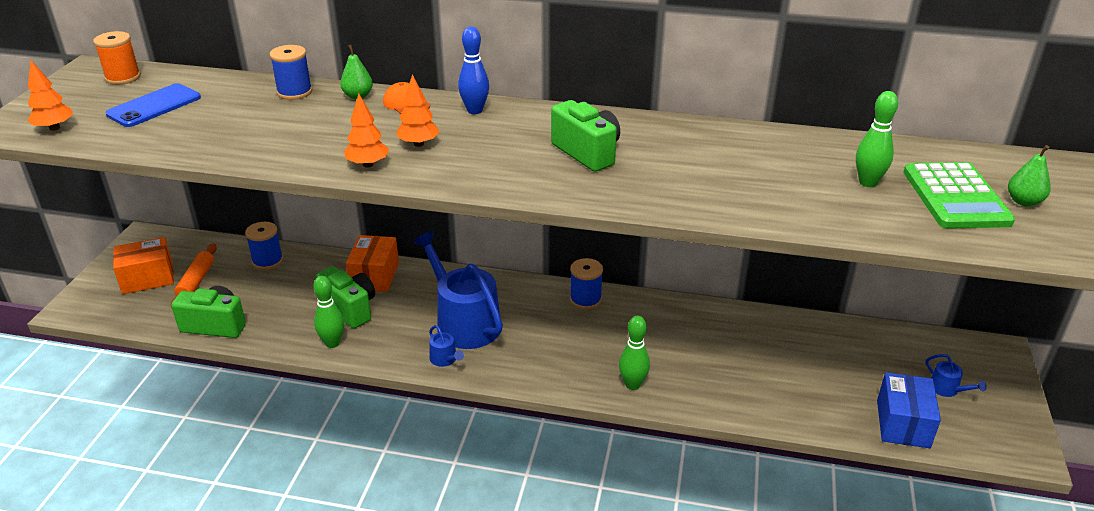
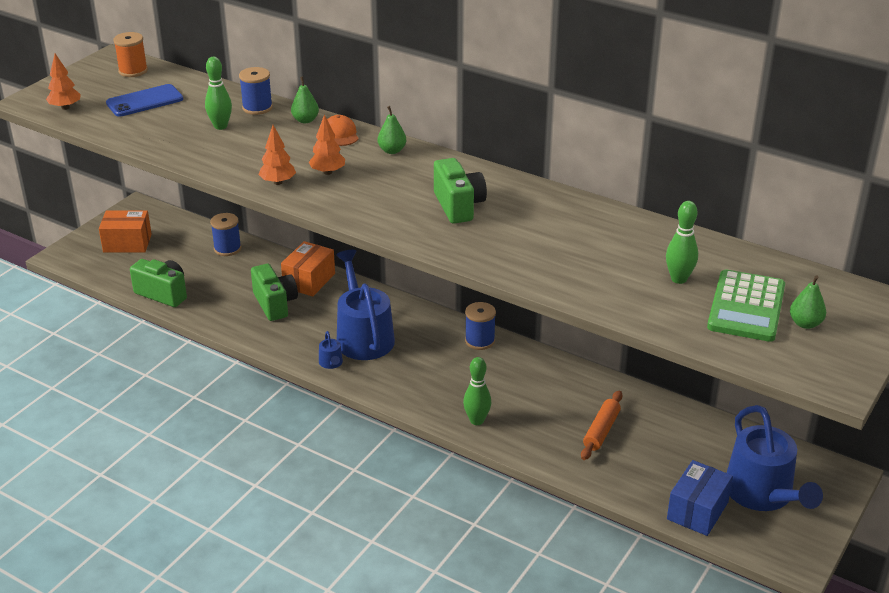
camera: 20 degrees right, 0 degrees up
(196, 281) = (163, 254): orange rolling pin -> orange rolling pin (601, 431)
(332, 343) = (247, 329): green bowling pin -> green bowling pin (220, 126)
(475, 110) = (392, 151): blue bowling pin -> green pear
(947, 389) = (763, 494): blue watering can -> blue watering can, size x2.46

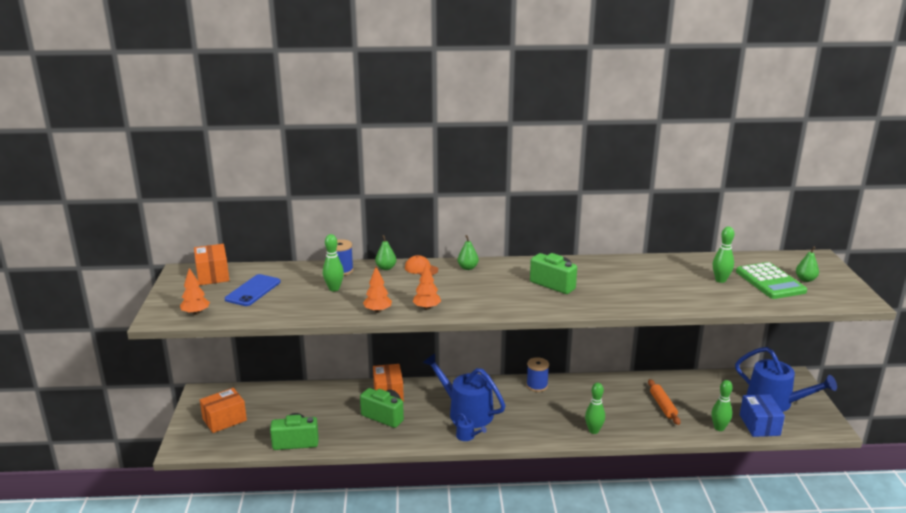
camera: 35 degrees left, 10 degrees down
(133, 71) = (213, 275): orange spool -> orange box
(227, 248) = (306, 395): blue spool -> none
(327, 172) = (448, 292): orange tree -> orange tree (378, 311)
(637, 489) = (719, 428): none -> green bowling pin

